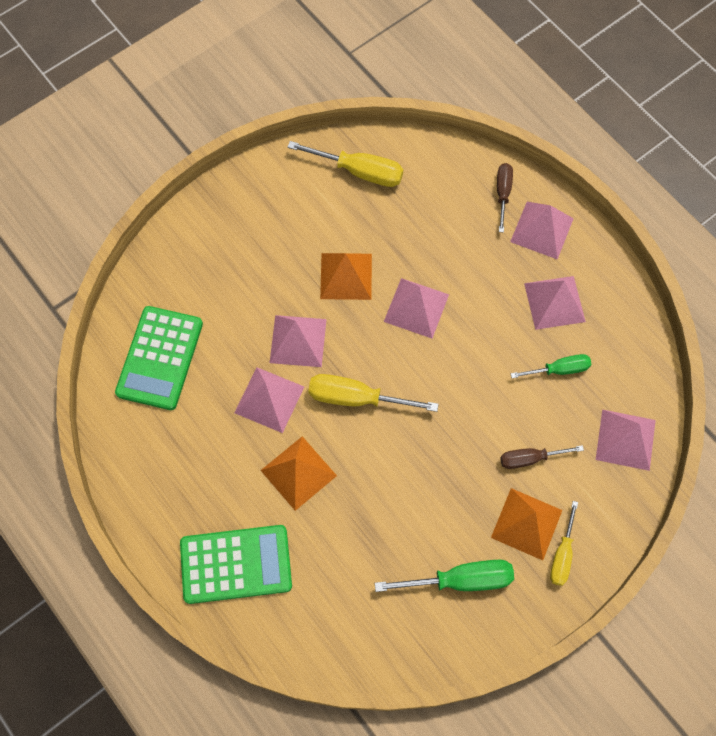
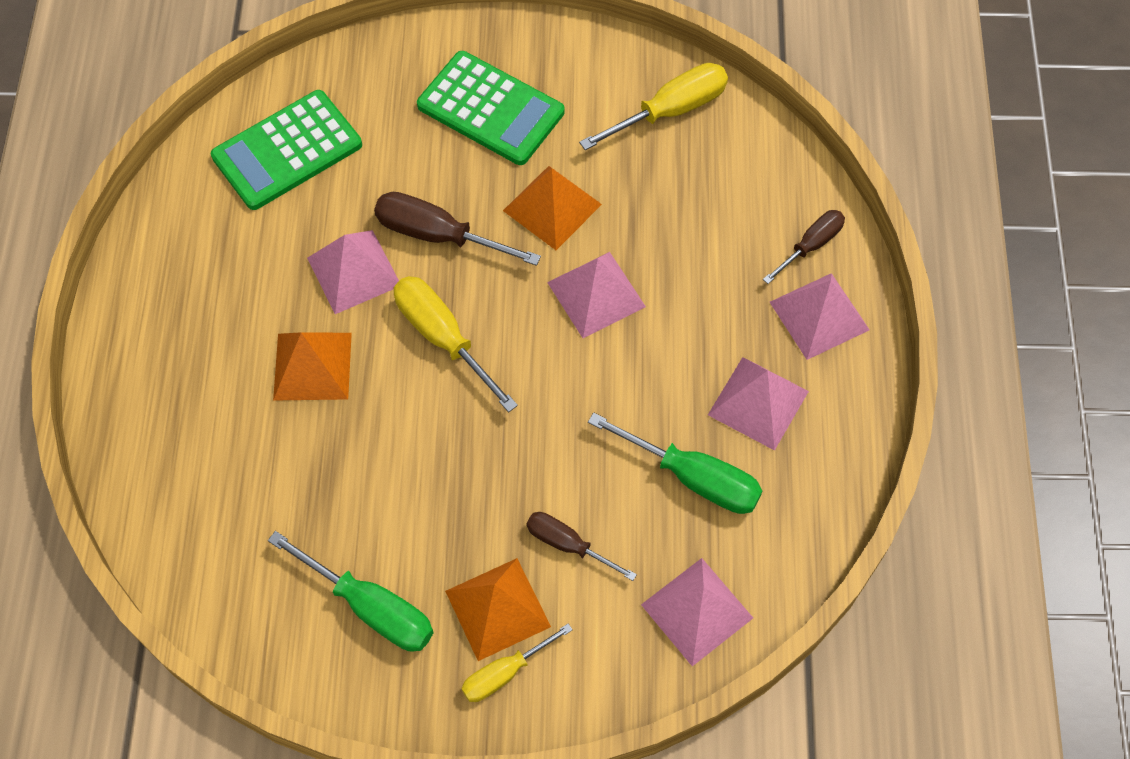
camera: 40 degrees right, 5 degrees down
(236, 564) = (166, 405): green calculator -> green calculator (490, 109)
(298, 341) = (439, 235): pink pyramid -> brown screwdriver
(359, 171) = (670, 111): yellow screwdriver -> yellow screwdriver turned 90 degrees counterclockwise
(558, 370) = (692, 477): green screwdriver -> green screwdriver, size x1.58

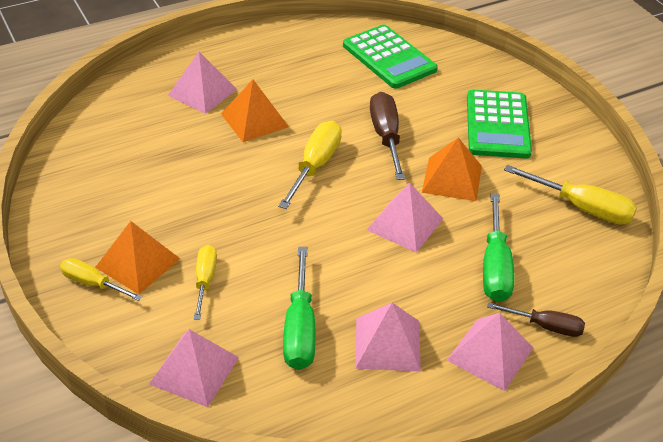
camera: 60 degrees right, 20 degrees down
(287, 151) = (389, 58): green calculator -> green calculator turned 150 degrees counterclockwise
(354, 271) = (331, 112): pink pyramid -> pink pyramid (202, 92)
(370, 607) = (107, 204): green screwdriver -> green screwdriver (495, 266)
(568, 545) = (205, 280): brown screwdriver -> yellow screwdriver

